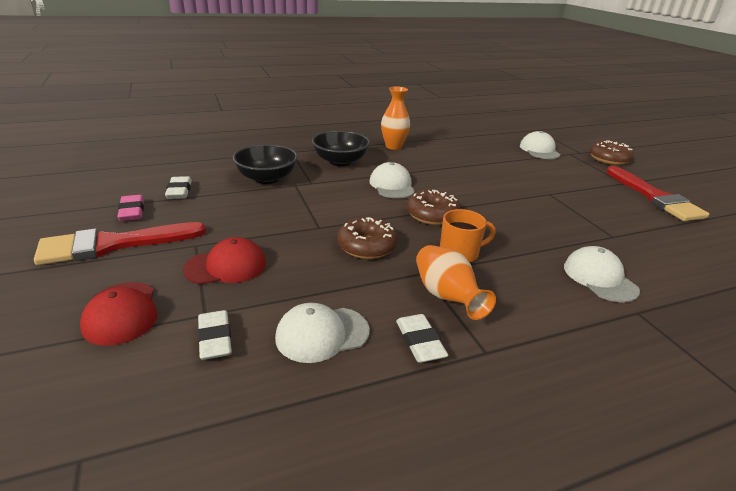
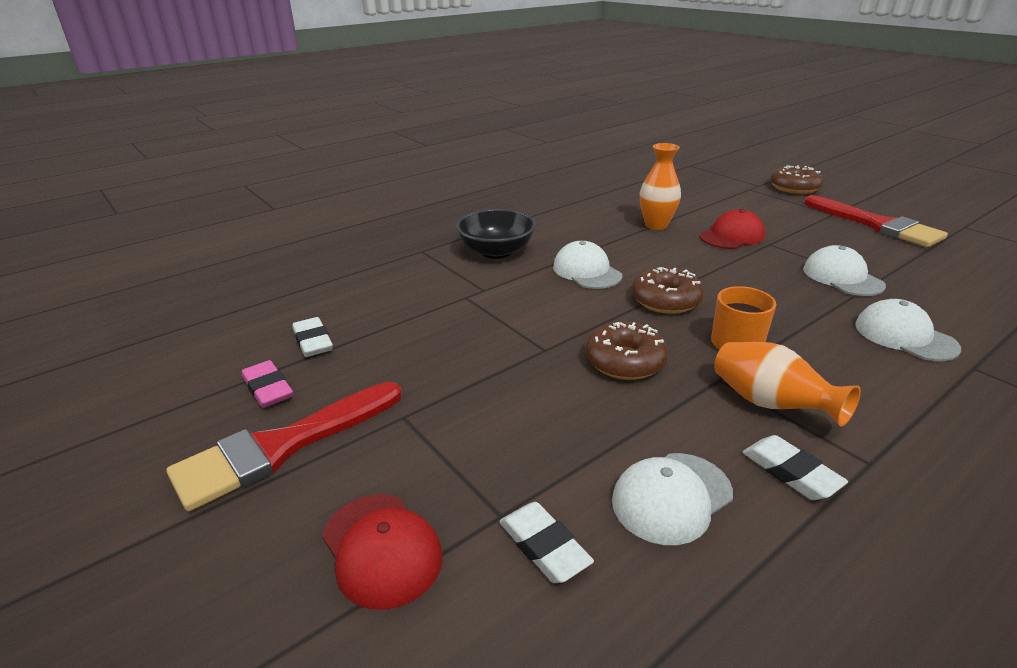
camera: 15 degrees left, 0 degrees up
(226, 266) = (471, 436): red cap -> red cap (732, 236)
(267, 178) = (420, 296): black bowl -> none
(393, 146) = (545, 218): orange vase -> orange vase (656, 225)
(539, 150) = (714, 190): white cap -> white cap (842, 277)

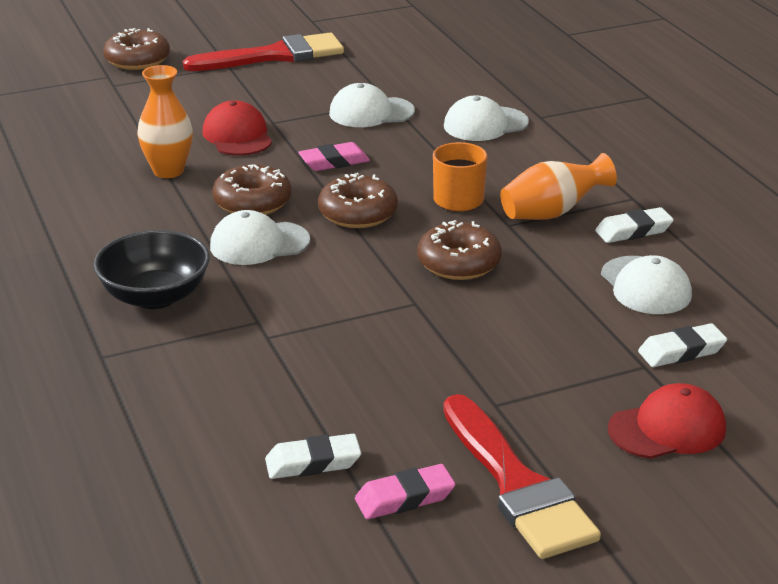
camera: 75 degrees left, 0 degrees up
(642, 258) = (252, 202): none -> brown donut
(737, 277) = (334, 162): none -> pink eraser

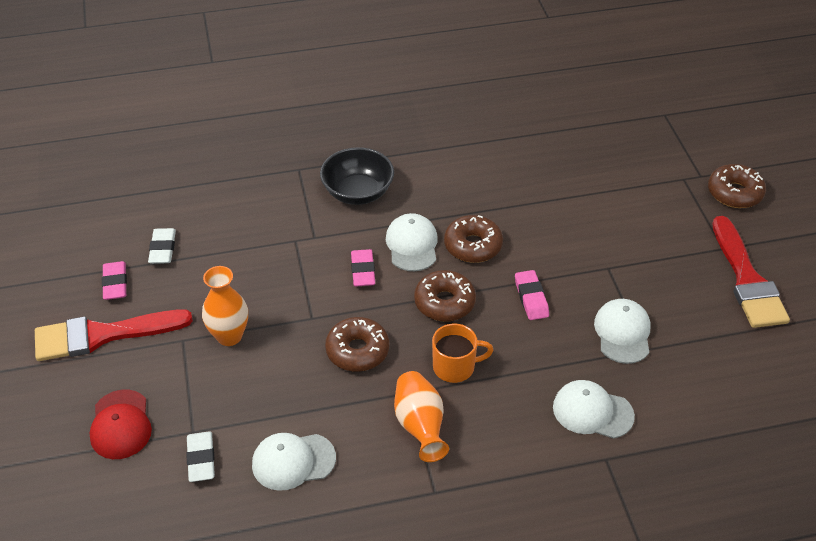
camera: 100 degrees right, 15 degrees up
(168, 171) = (529, 204): orange vase -> orange vase (229, 336)
(237, 136) = (584, 245): red cap -> none
(317, 274) = (363, 271): none -> pink eraser
(485, 124) = (592, 411): white cap -> white cap turned 60 degrees counterclockwise
(633, 231) = (378, 476): white eraser -> none

